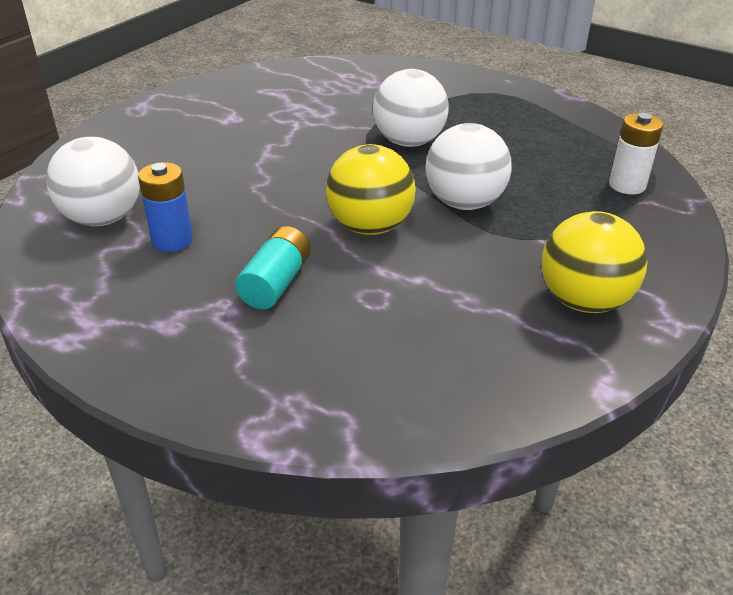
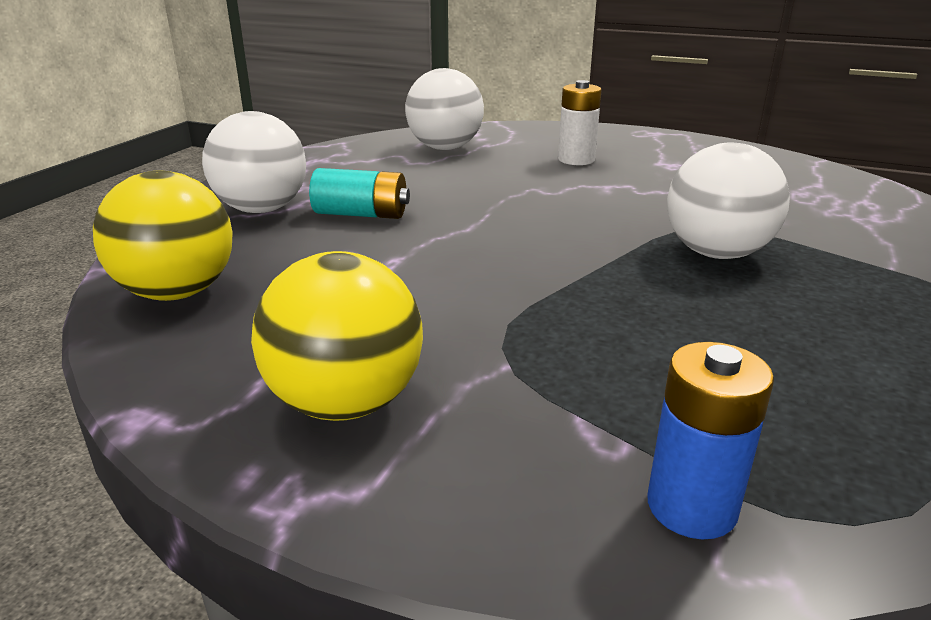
camera: 80 degrees right, 10 degrees down
(172, 240) = (420, 172): blue battery -> blue battery (691, 507)
(370, 227) = (482, 246): yellow ball -> yellow ball (177, 292)
(464, 203) = (575, 299): white ball -> white ball (262, 209)
(627, 185) = (768, 470): white battery -> white battery (576, 160)

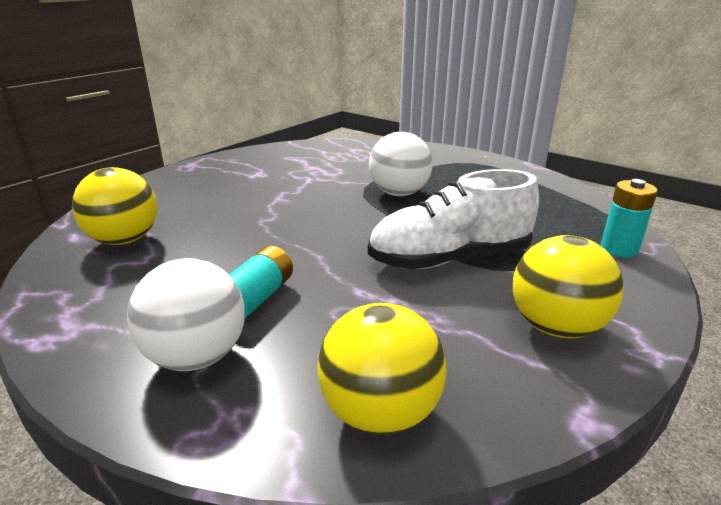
camera: 75 degrees left, 0 degrees up
(445, 148) = (124, 240): white ball -> yellow ball
(511, 309) = (450, 259): none -> white shoe
(576, 160) = (218, 197): white battery -> none
(691, 507) = (619, 249): blue battery -> turquoise battery

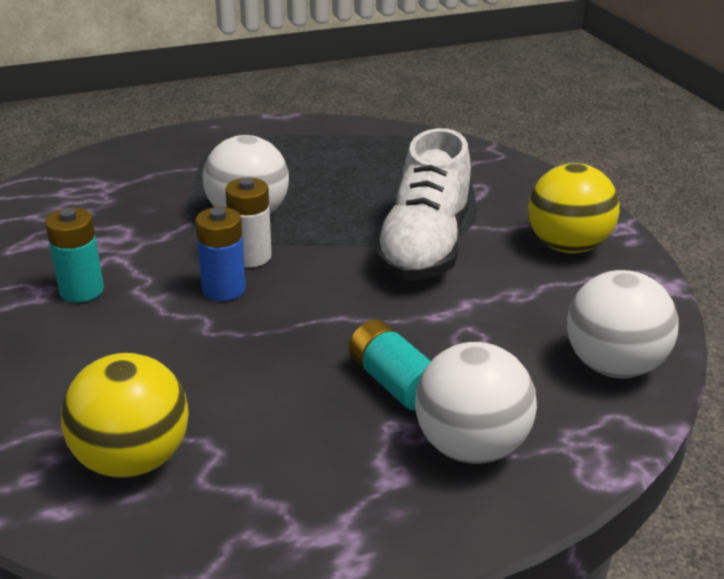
camera: 60 degrees left, 5 degrees up
(309, 212) = (224, 289): none -> blue battery
(354, 208) = (251, 256): none -> white battery
(380, 412) = (612, 365): yellow ball -> white ball
(619, 249) = (486, 165): turquoise battery -> turquoise battery (82, 290)

